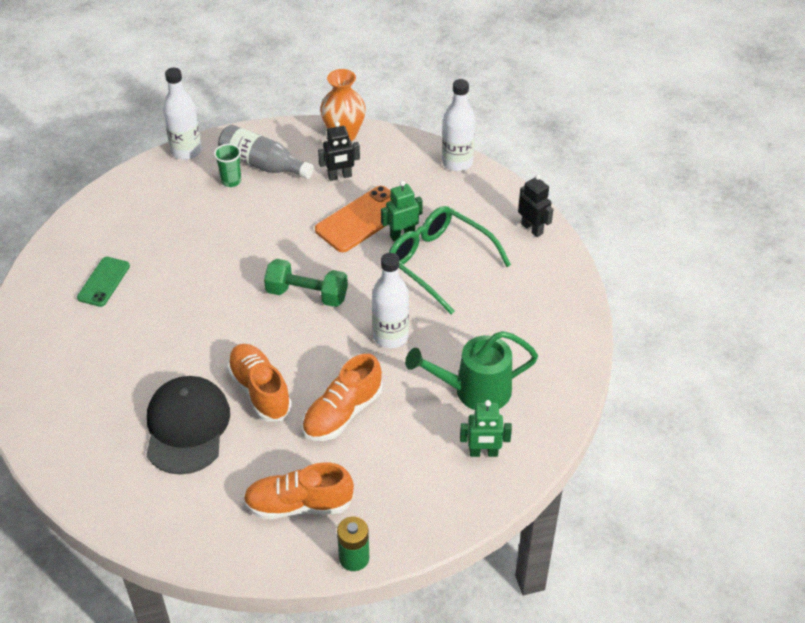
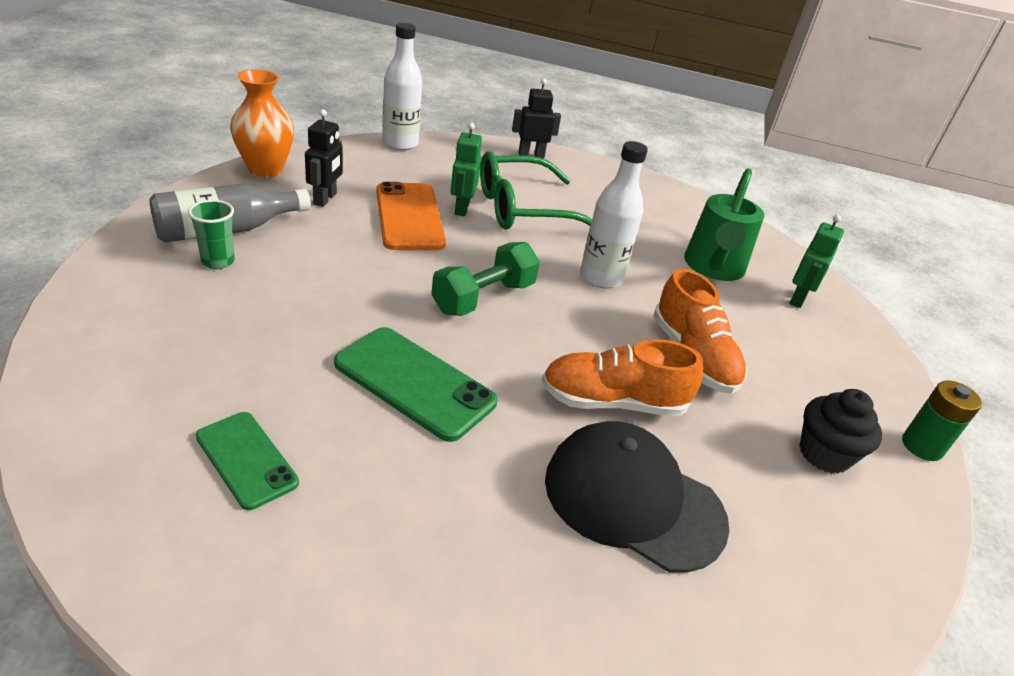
camera: 65 degrees left, 10 degrees down
(186, 151) = (102, 267): white bottle -> none
(202, 306) = (414, 383): none -> green phone
(299, 505) = (824, 454): orange shoe -> black cupcake

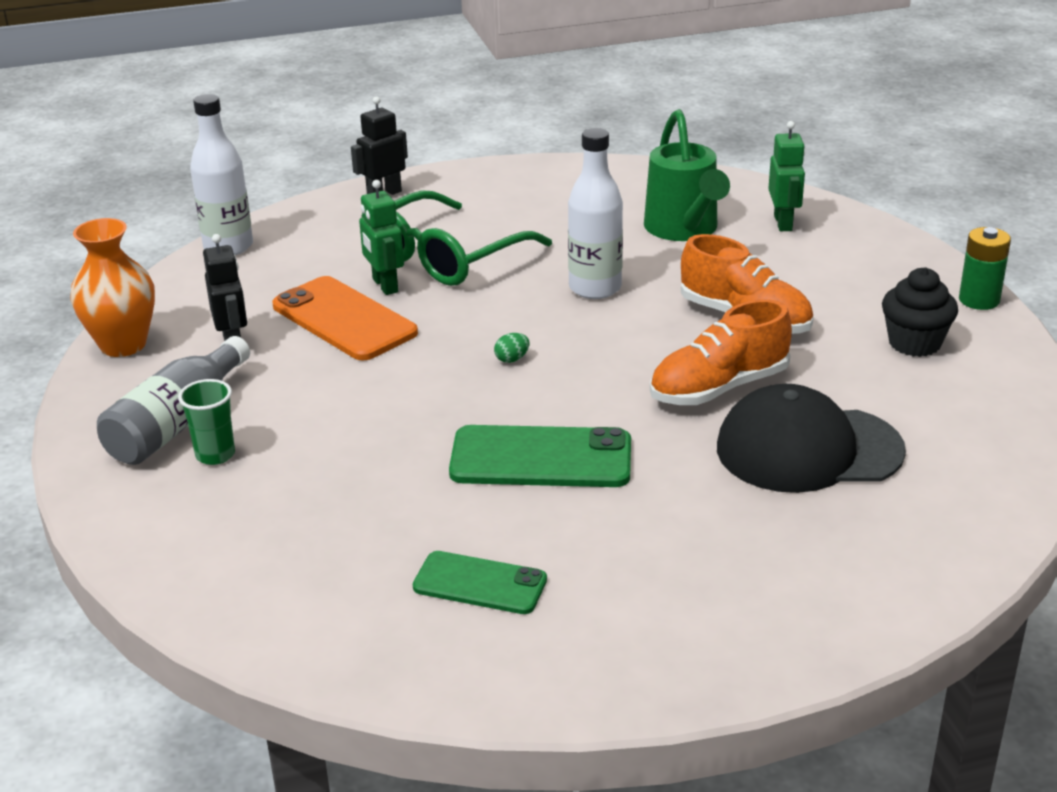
camera: 25 degrees left, 5 degrees down
(483, 298) = (512, 359): green dumbbell -> green egg

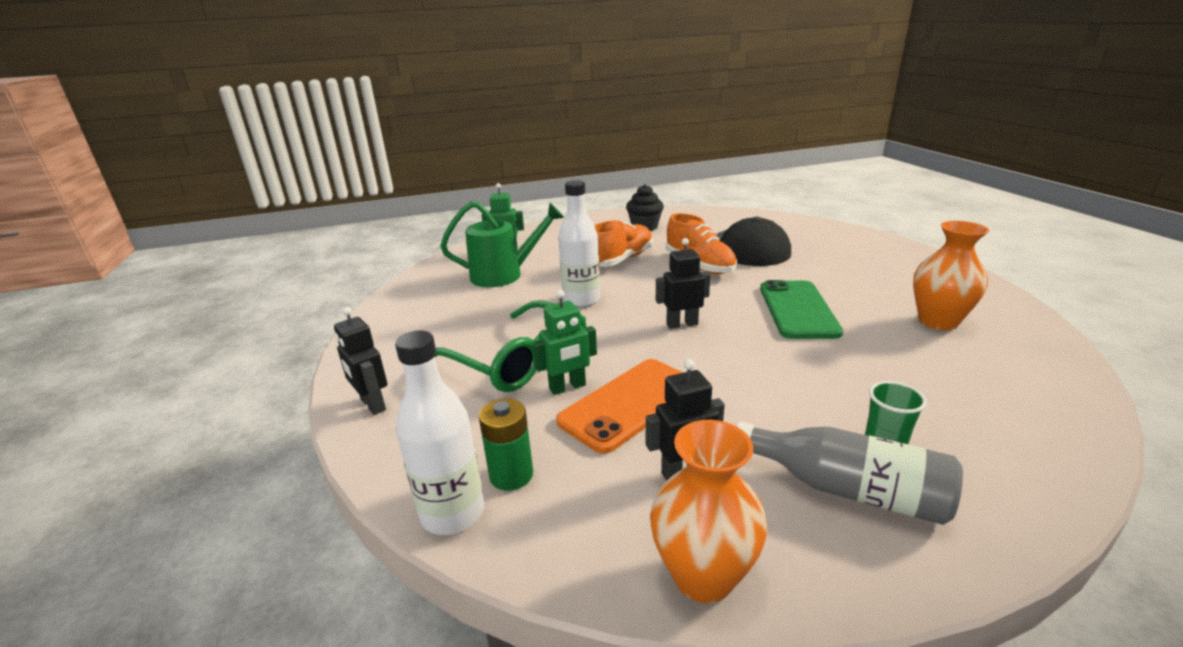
camera: 90 degrees left, 5 degrees down
(480, 584) = (938, 322): green phone -> orange vase
(512, 359) = (682, 324): green egg -> black robot
(979, 300) = (602, 215): green battery -> green battery (511, 475)

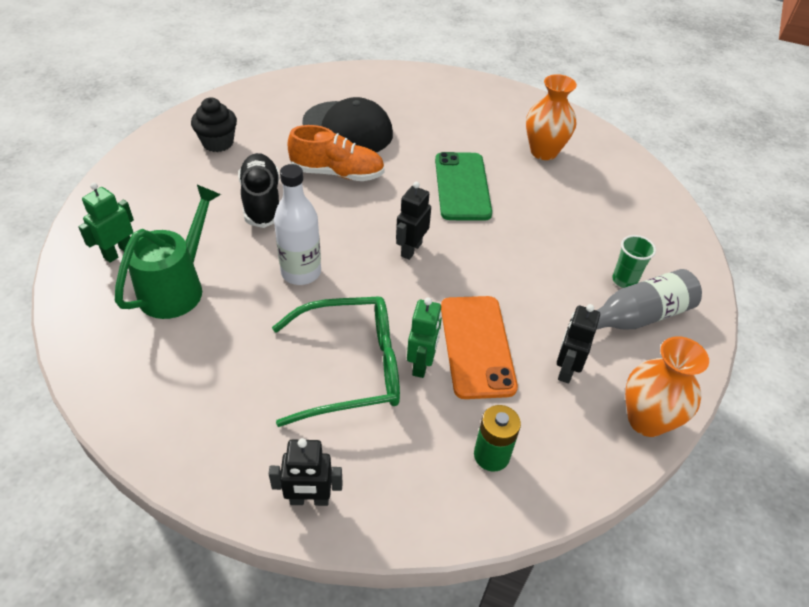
camera: 55 degrees left, 20 degrees up
(453, 513) = (501, 509): white bottle -> none
(621, 259) = (261, 201): orange shoe -> black shoe
(798, 309) = (462, 186): green phone -> green phone turned 45 degrees clockwise

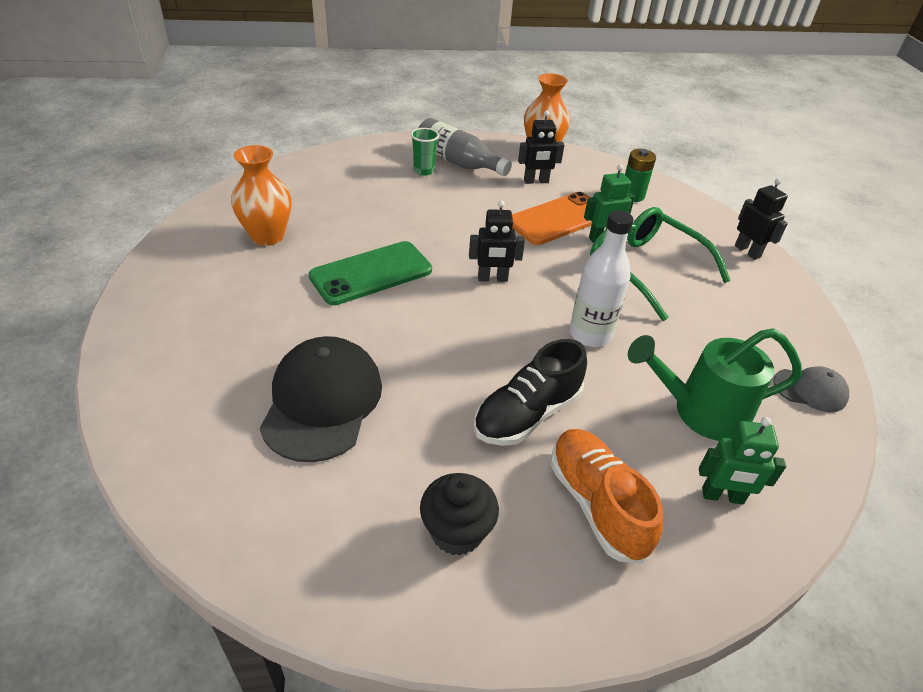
camera: 120 degrees left, 5 degrees down
(120, 376) = (810, 390): none -> grey cap
(337, 173) = (423, 372): orange shoe -> orange shoe (596, 504)

